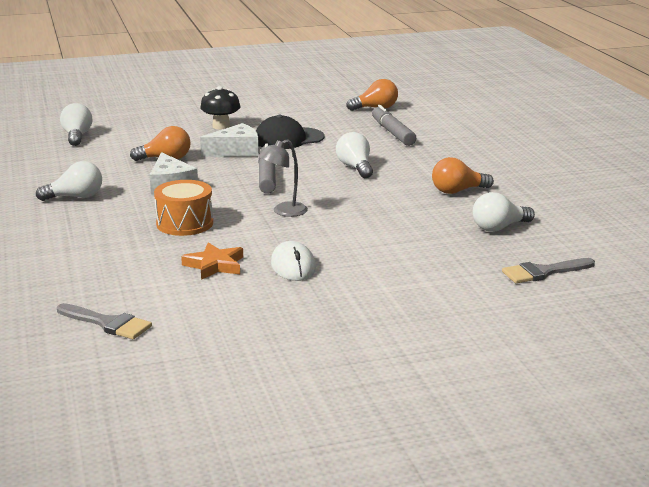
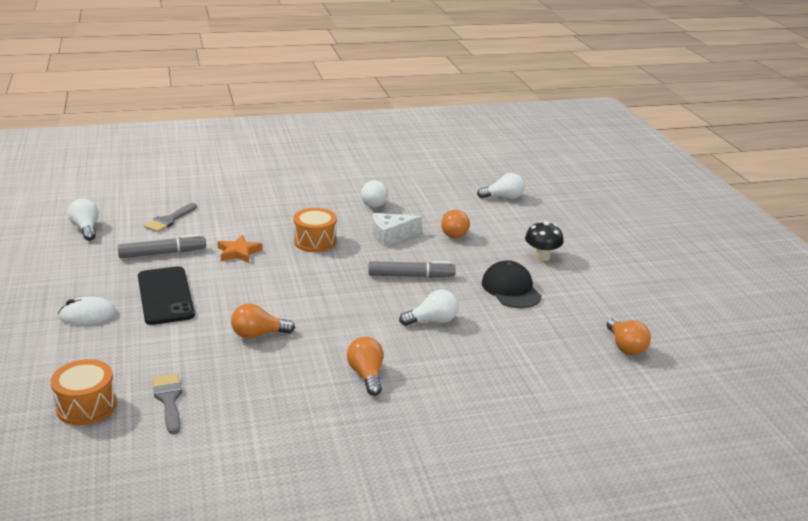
camera: 90 degrees right, 5 degrees up
(236, 151) = (474, 263): white cheese -> none
(284, 212) = (330, 281): grey lamp -> none
(293, 266) = (226, 281): white mouse -> white mouse (88, 315)
(336, 299) = (165, 296): none -> black phone
(392, 133) = (540, 351): grey marker -> grey marker (162, 253)
(406, 240) = (258, 334): none -> orange light bulb
(499, 228) = (271, 388): white light bulb -> white light bulb (86, 229)
(579, 313) = (86, 406): none -> orange drum

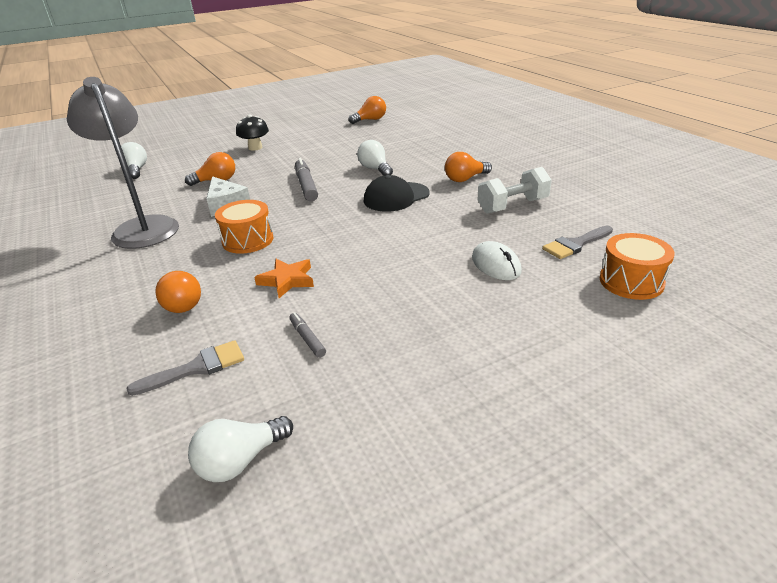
camera: 100 degrees left, 5 degrees up
(88, 315) = (491, 344): white mouse -> white mouse (496, 265)
(162, 253) = (307, 339): grey marker -> grey marker, size x0.54
(165, 296) = (412, 301): black phone -> none
(169, 220) = (196, 368): grey brush -> grey brush turned 45 degrees counterclockwise
(258, 334) = (446, 229): orange light bulb -> orange light bulb (182, 303)
(275, 387) = (512, 206): none -> white dumbbell
(372, 203) = (142, 227): white light bulb -> grey lamp
(511, 289) = (312, 152): black cap -> black cap (396, 197)

